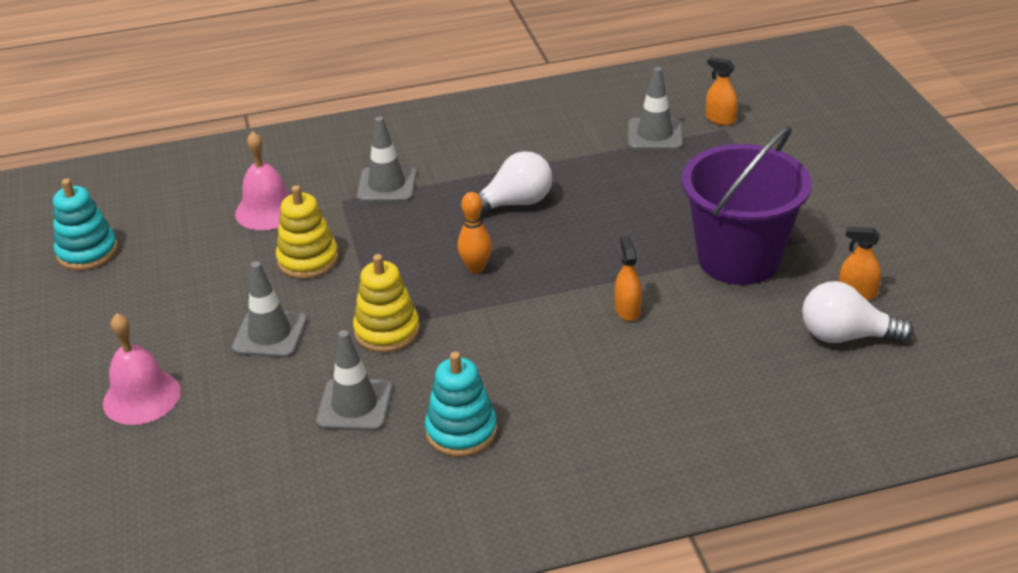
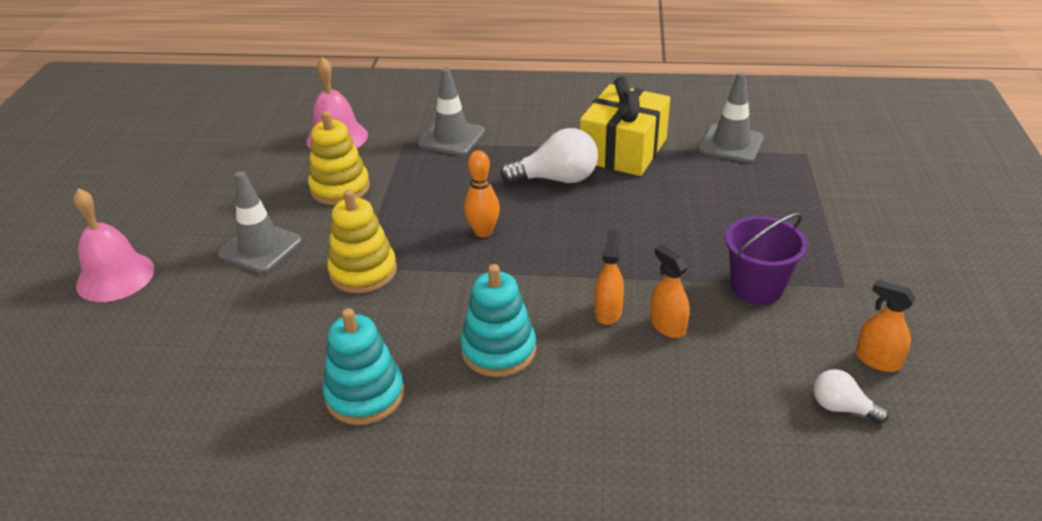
camera: 20 degrees right, 0 degrees up
(87, 252) = (172, 140): turquoise stacking toy -> turquoise stacking toy (498, 350)
(354, 405) = (285, 337): grey traffic cone -> none
(560, 161) = (623, 150): none -> yellow gift
(720, 119) = (806, 143): orange spray bottle -> orange spray bottle (667, 326)
(739, 259) = (757, 287): purple bucket -> purple bucket, size x0.56
(845, 336) = (841, 408): white light bulb -> white light bulb, size x0.56

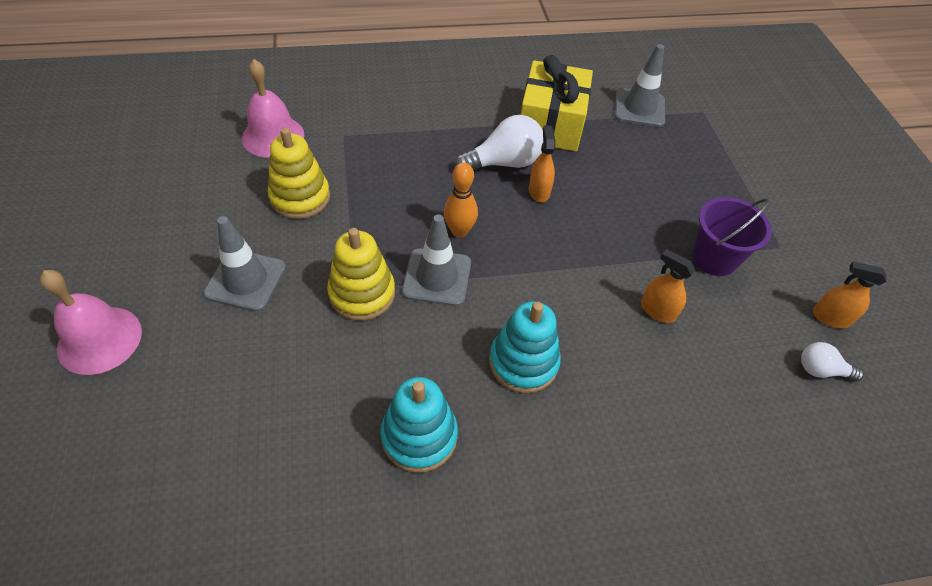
camera: 20 degrees left, 15 degrees up
(451, 138) = (388, 125): grey traffic cone -> grey traffic cone (437, 277)
(608, 312) = (602, 304): orange spray bottle -> orange spray bottle (539, 191)

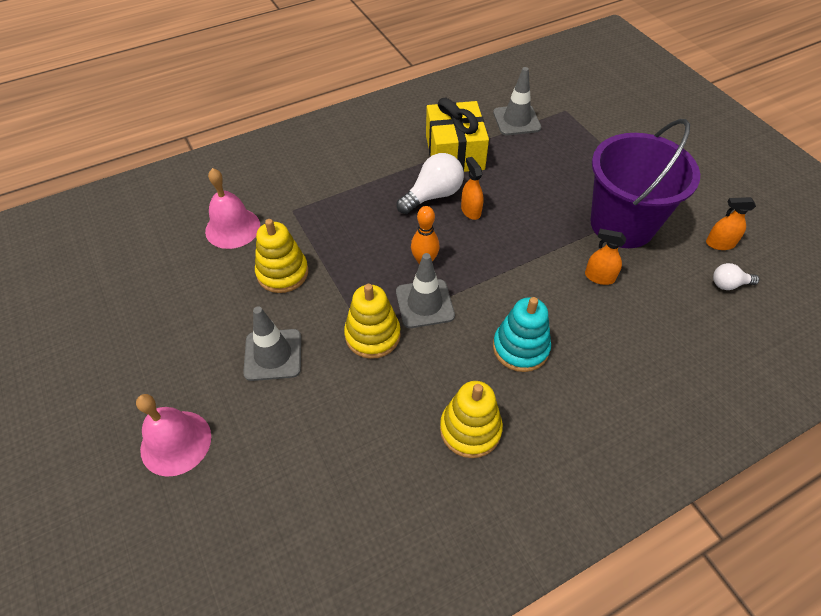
camera: 15 degrees left, 0 degrees up
(419, 436) = (470, 429): turquoise stacking toy -> yellow stacking toy
(714, 258) = (622, 224): purple bucket -> purple bucket, size x1.79

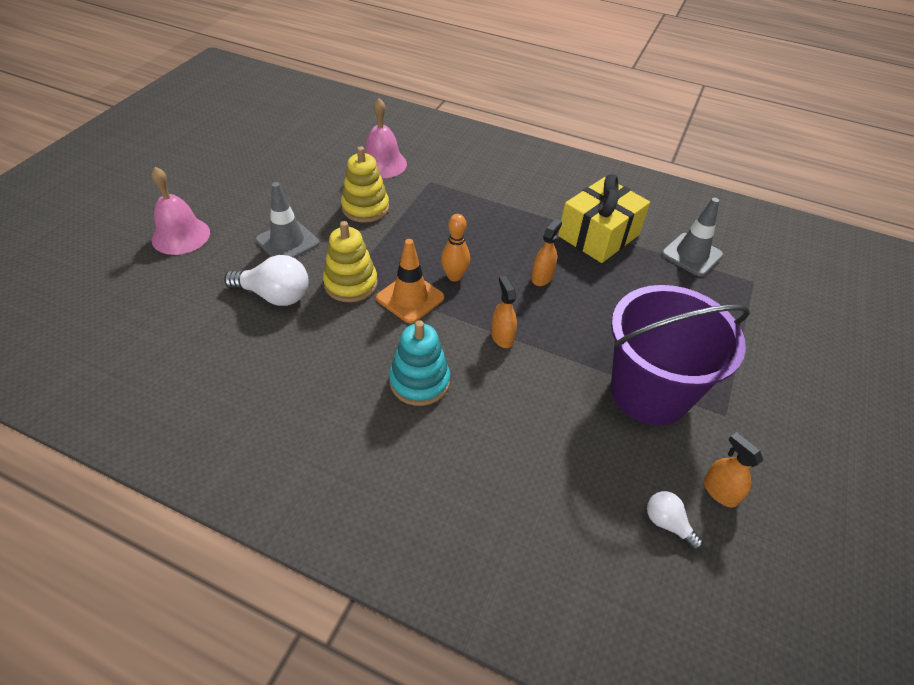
camera: 50 degrees right, 5 degrees down
(424, 304) = (410, 298): grey traffic cone -> orange traffic cone
(433, 195) = (532, 246): white light bulb -> white light bulb (275, 295)
(470, 429) = (307, 386): yellow stacking toy -> none
(599, 277) = (559, 403): orange spray bottle -> orange spray bottle (502, 337)

